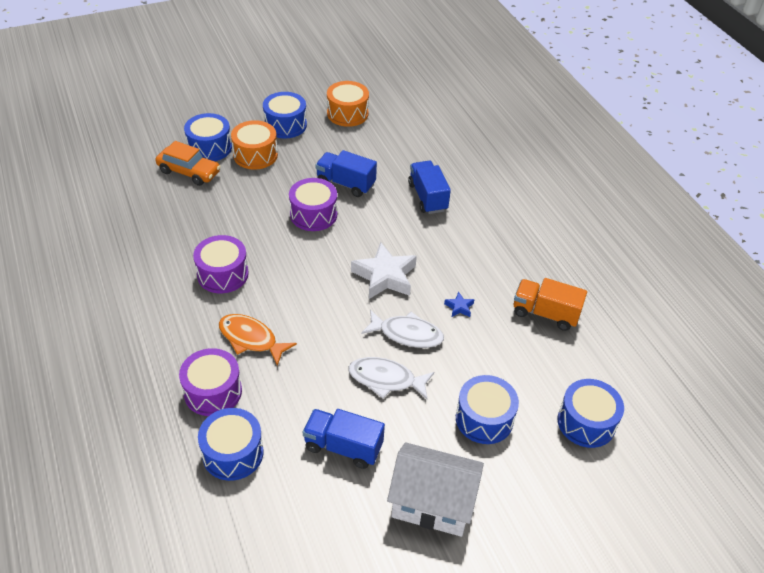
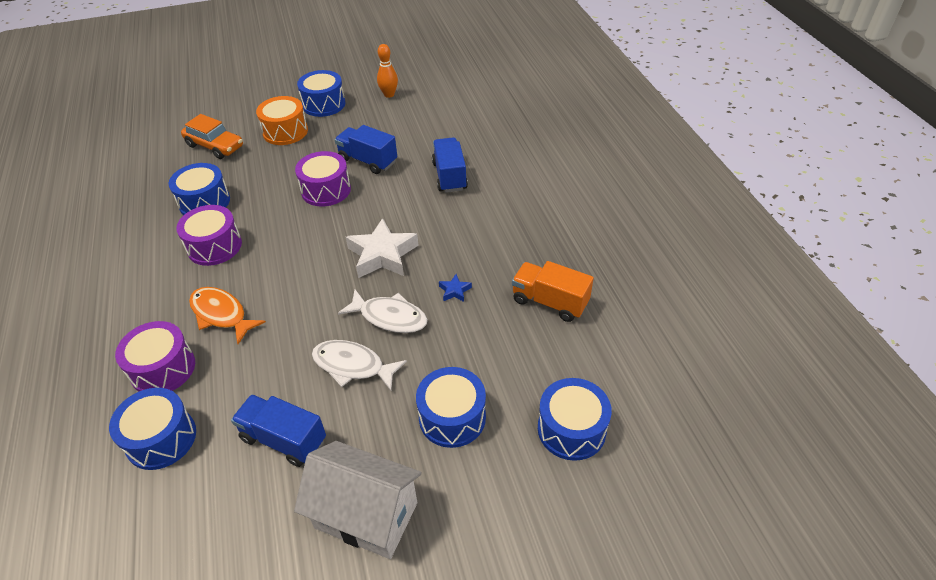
camera: 10 degrees right, 0 degrees up
(209, 148) = (242, 124): blue drum -> blue drum (204, 202)
(347, 113) = (389, 94): orange drum -> orange bowling pin

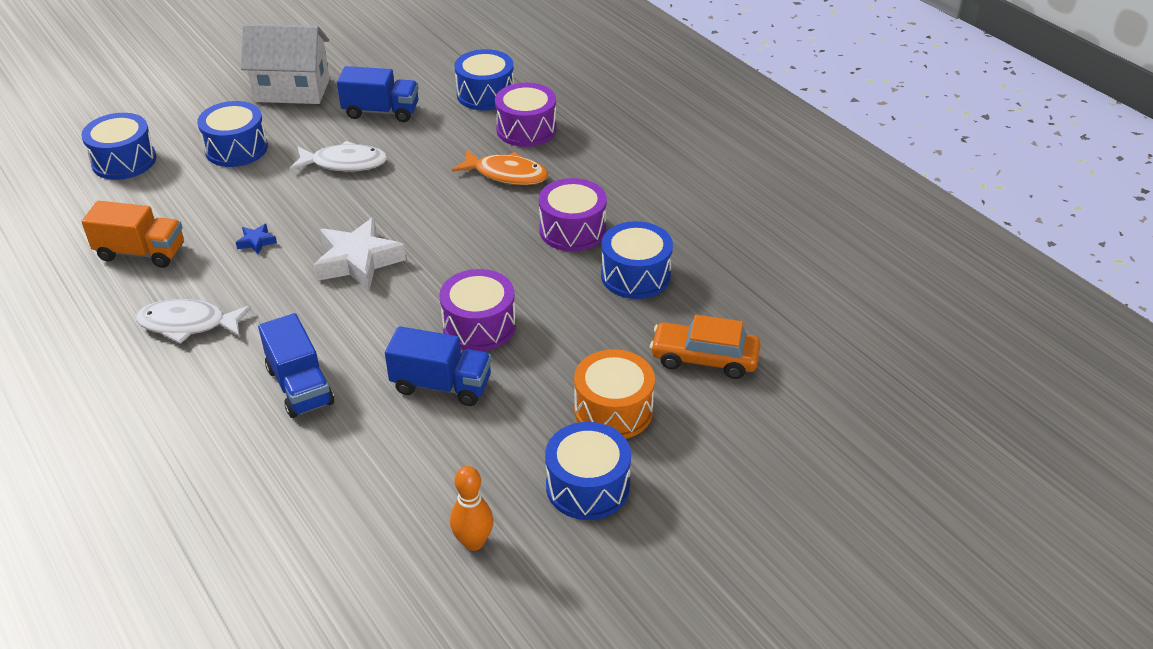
camera: 160 degrees right, 5 degrees down
(389, 317) = (323, 205): white fish -> white fish (188, 324)

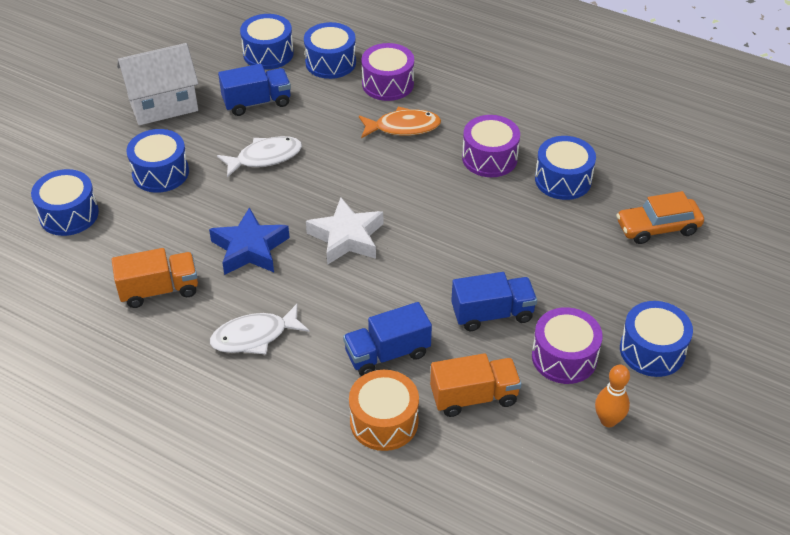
camera: 25 degrees left, 5 degrees up
(256, 242) = (250, 248): blue star -> blue star, size x2.28
(300, 386) = (387, 353): blue truck -> blue truck turned 120 degrees clockwise
(350, 461) = (474, 397): none -> orange truck
(431, 71) = (268, 53): none -> blue drum
(479, 326) = (482, 258): purple drum -> purple drum (564, 357)
(613, 410) = (626, 288): orange drum -> orange drum (384, 421)

